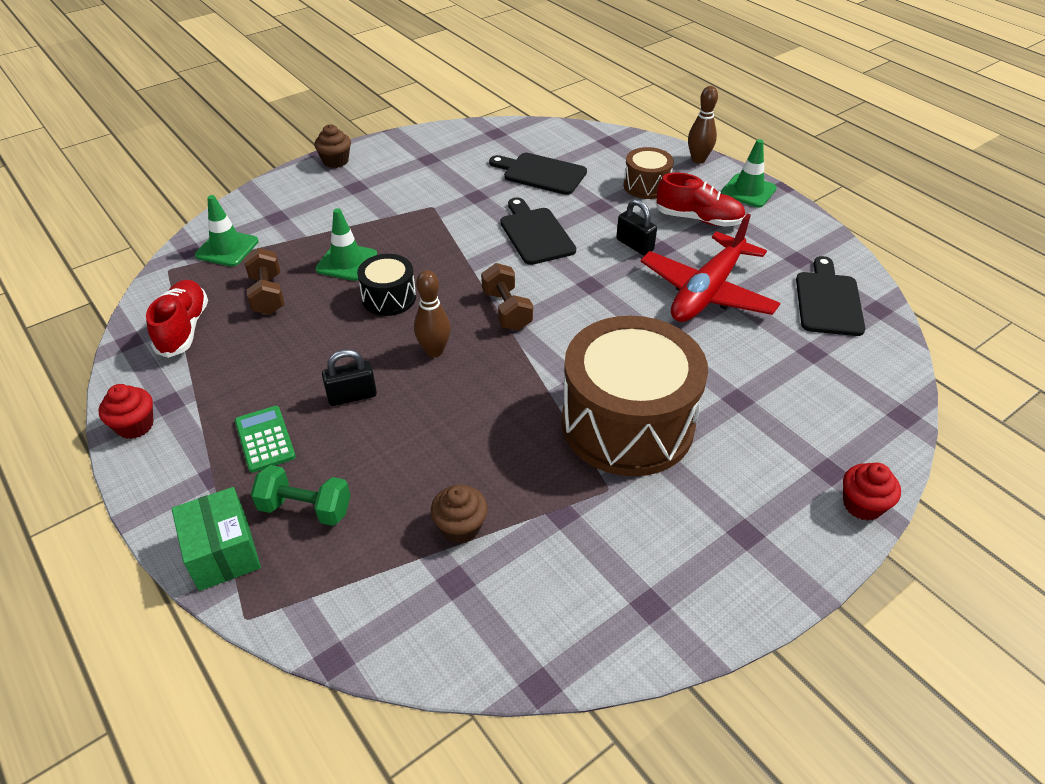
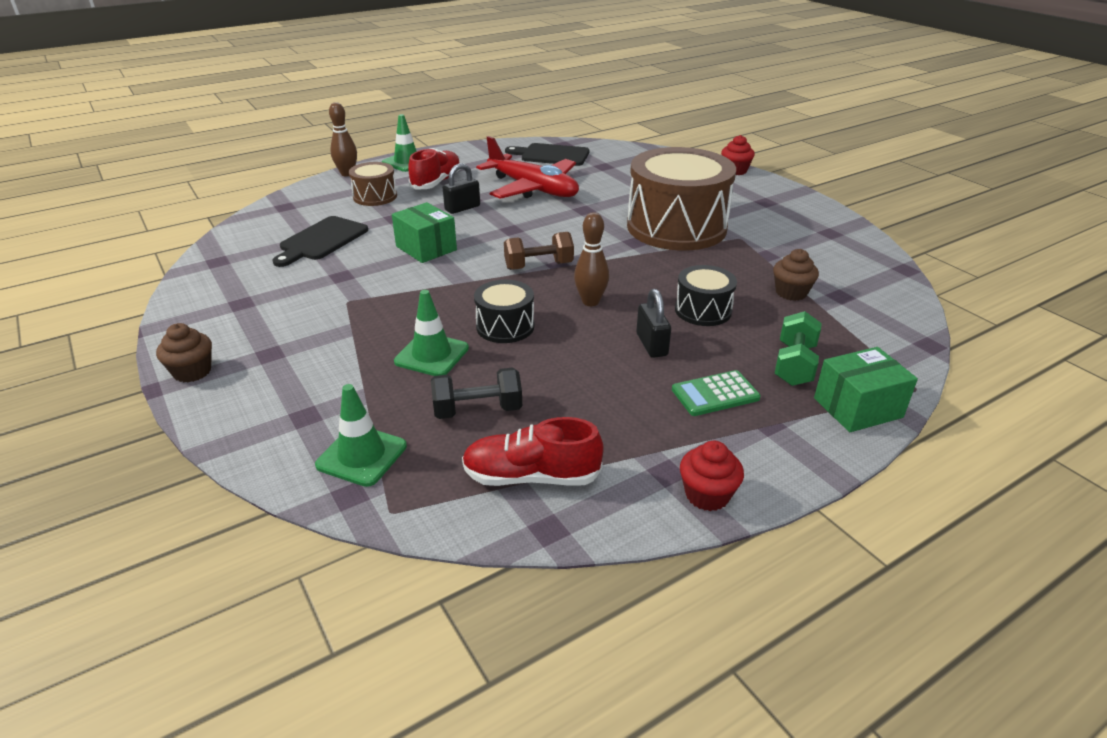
camera: 85 degrees left, 10 degrees down
(268, 295) = (477, 410): brown dumbbell -> black dumbbell
(417, 439) = (703, 310): none -> black drum
(535, 234) = (426, 248): black cutting board -> green box

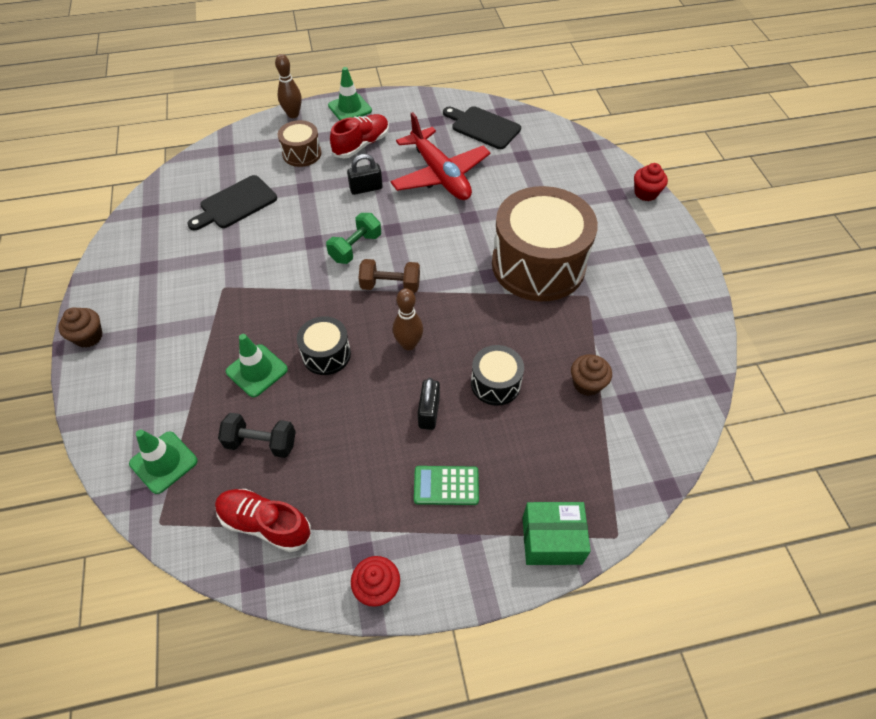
camera: 20 degrees right, 20 degrees up
(426, 248) = (311, 236): green box -> none
(794, 365) = (531, 474): green dumbbell -> green dumbbell (355, 248)

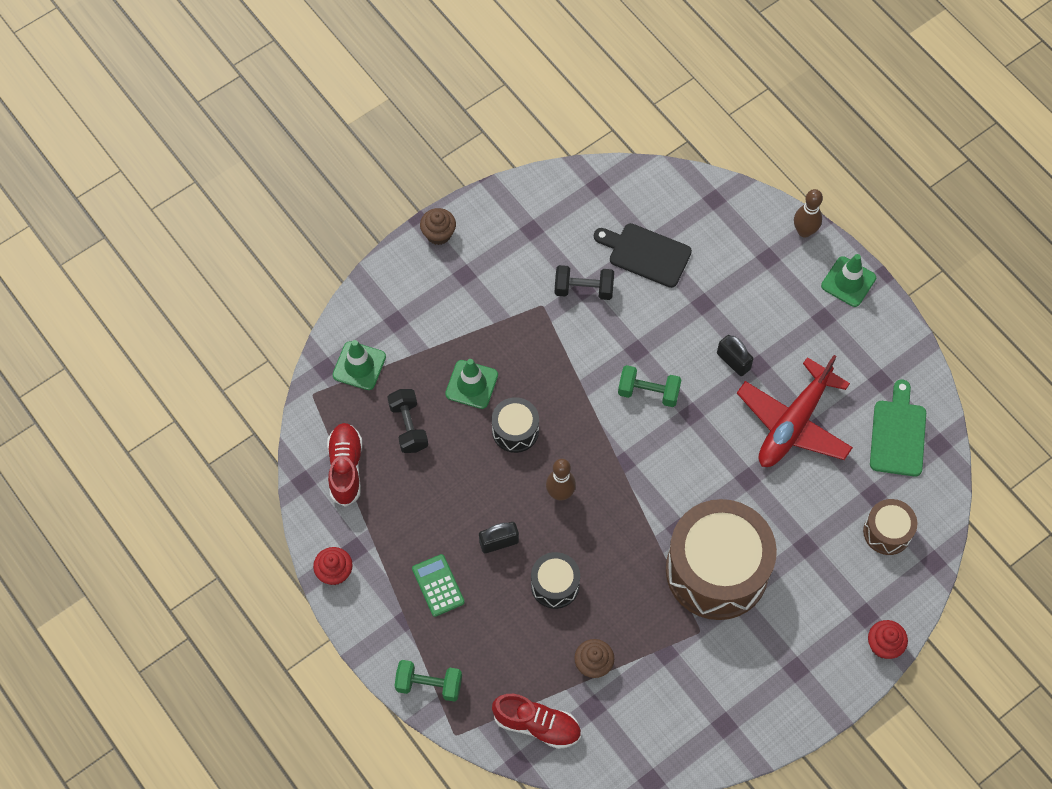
camera: 65 degrees right, 10 degrees up
(232, 254) = (583, 289): none -> black dumbbell
(302, 153) = (749, 273): brown drum -> brown drum (887, 532)
(361, 145) = (795, 324): red shoe -> red shoe (537, 725)
(390, 285) = (618, 446): brown dumbbell -> none
(483, 127) = (898, 434): black cutting board -> green cutting board
(551, 540) = (429, 685): green box -> green dumbbell

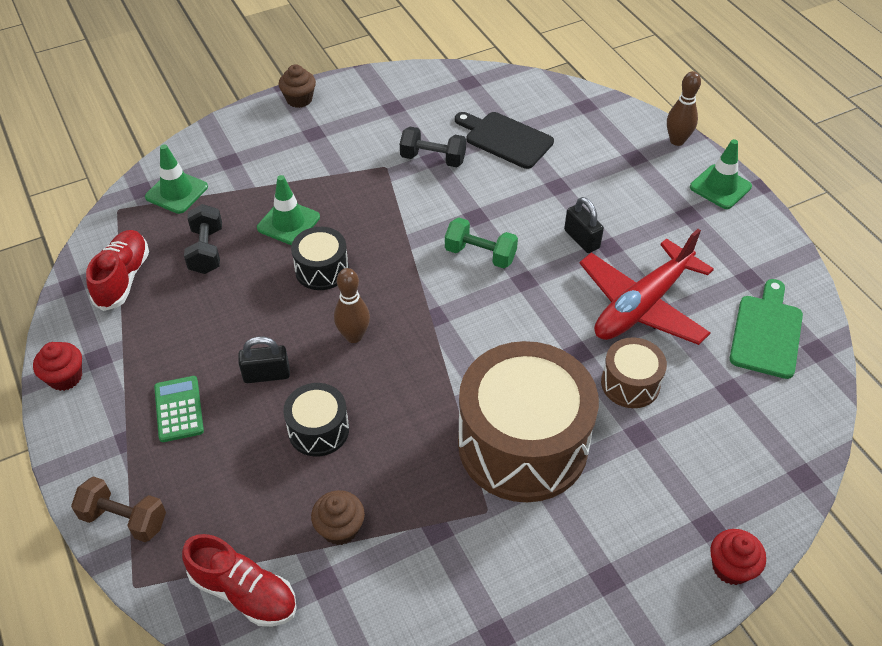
camera: 10 degrees right, 15 degrees down
(429, 685) = (124, 519): green dumbbell -> brown dumbbell
(887, 532) = (745, 433): brown drum -> brown drum (630, 383)

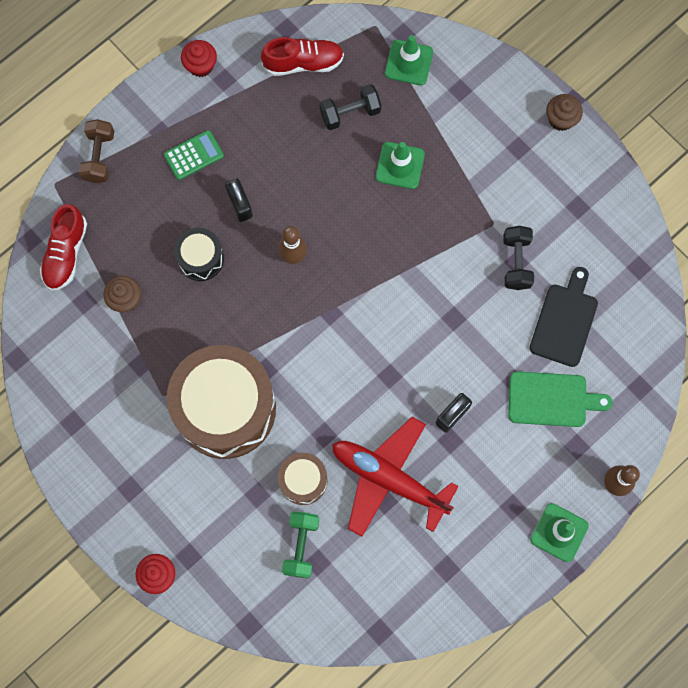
camera: 75 degrees right, 25 degrees up
(322, 270) = (355, 210): black drum -> none
(480, 254) = (409, 333): green dumbbell -> green dumbbell (301, 546)
(766, 332) = (387, 587): green cutting board -> green cutting board (552, 399)

